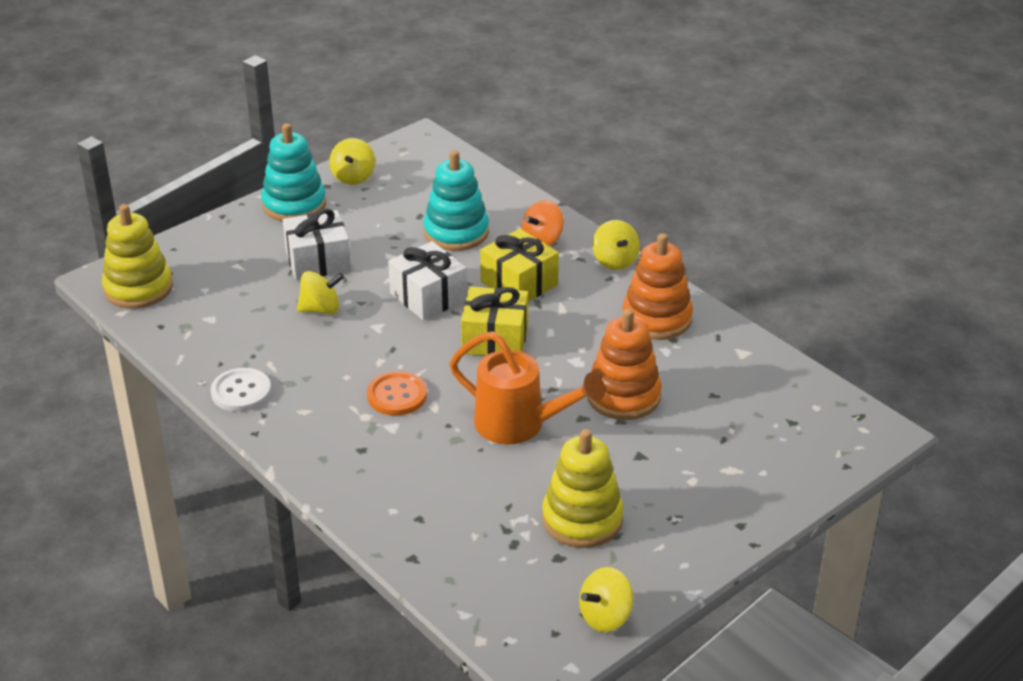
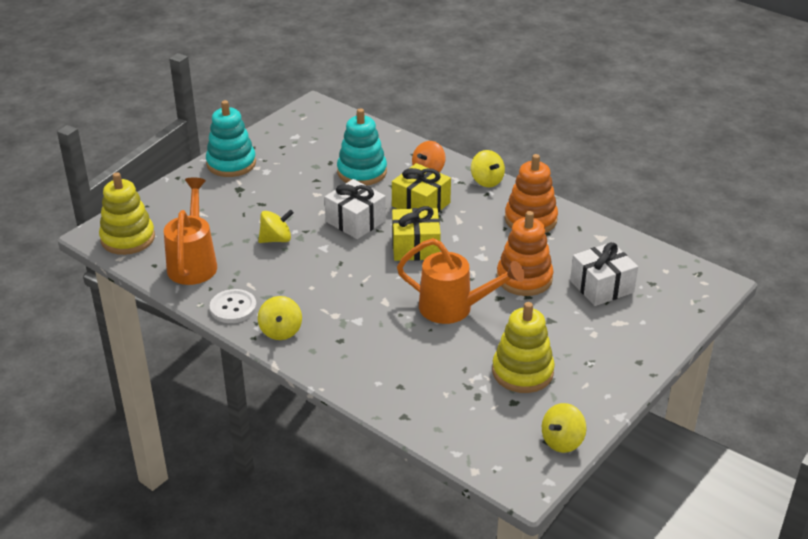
camera: 10 degrees left, 0 degrees up
(209, 328) = (193, 263): none -> orange watering can
(318, 261) = (263, 203): white gift -> white gift (601, 286)
(353, 177) = (270, 139): yellow spinning top -> yellow spinning top (281, 331)
(397, 395) = (354, 297): orange button -> none

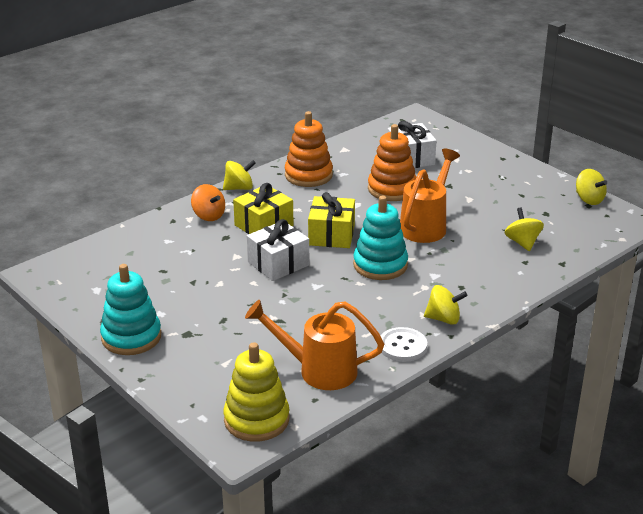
camera: 80 degrees left, 5 degrees down
(276, 239) = (293, 313): yellow spinning top -> yellow spinning top (522, 242)
(362, 172) = (191, 253): turquoise stacking toy -> turquoise stacking toy (380, 265)
(522, 372) = (511, 205): yellow stacking toy -> none

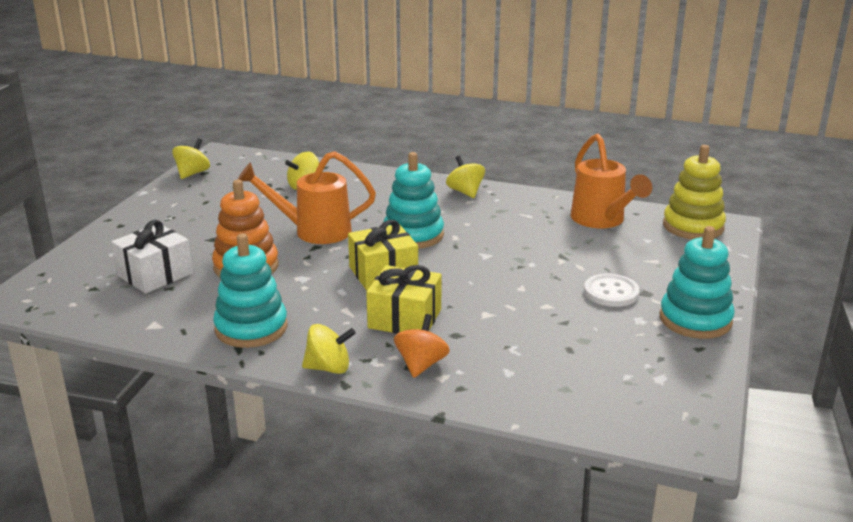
camera: 120 degrees left, 5 degrees down
(239, 188) = (329, 368): yellow spinning top -> yellow spinning top turned 135 degrees clockwise
(278, 263) = (472, 285): white gift -> none
(308, 175) = (251, 328): orange stacking toy -> turquoise stacking toy
(402, 346) = (524, 198): white button -> white button (611, 292)

